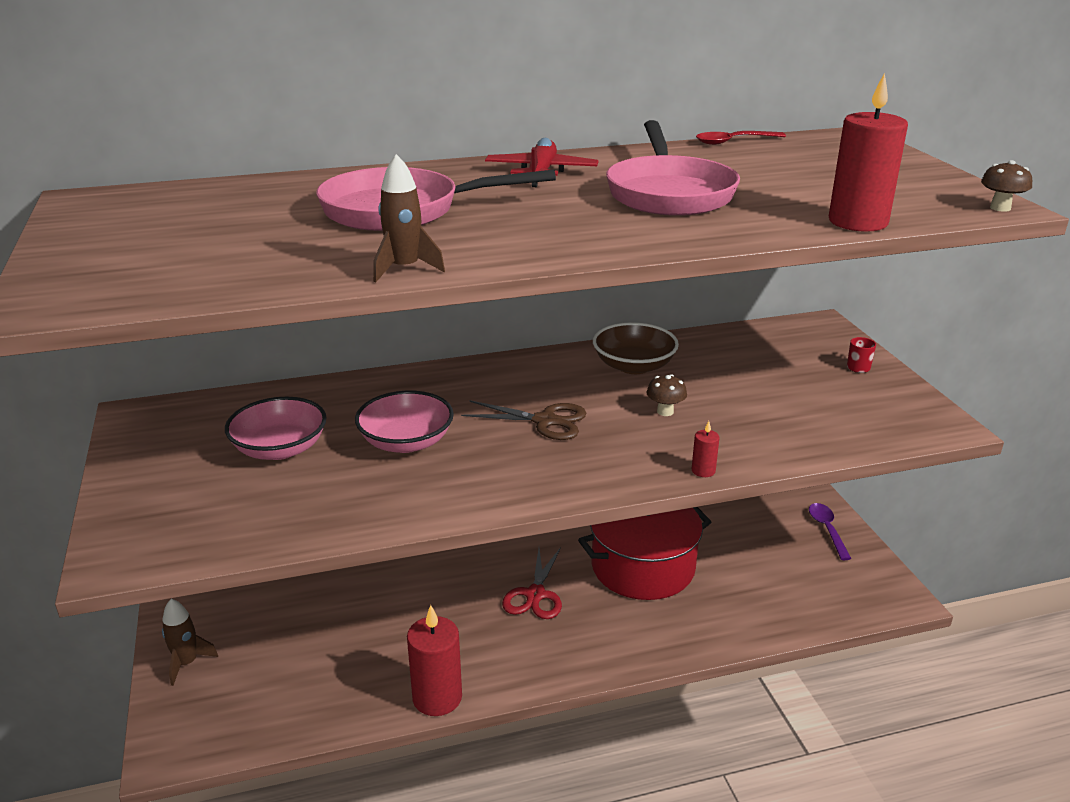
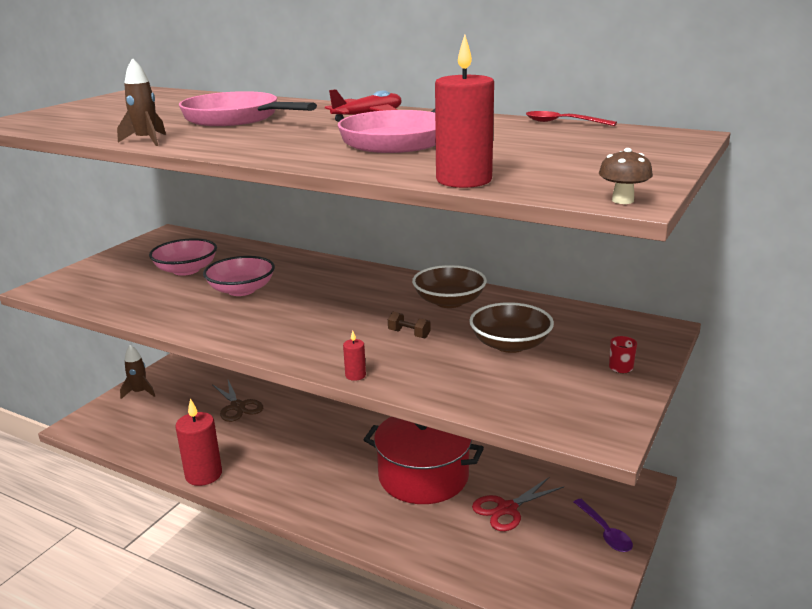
camera: 45 degrees right, 5 degrees down
(535, 595) = (334, 454): red scissors -> red scissors (507, 509)
(545, 421) = (329, 309): brown scissors -> brown scissors (238, 406)
(665, 411) = (409, 334): brown mushroom -> brown dumbbell
(756, 384) = (510, 344): none -> brown bowl
(827, 530) = (604, 532): purple spoon -> purple spoon turned 120 degrees clockwise

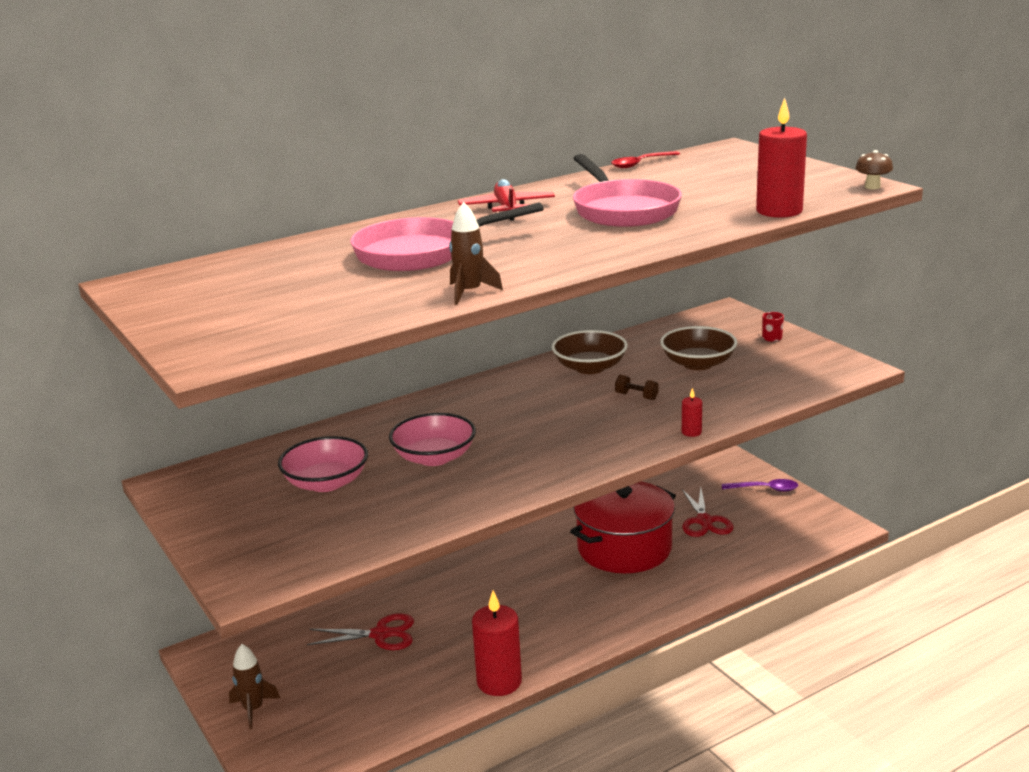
camera: 60 degrees left, 0 degrees up
(238, 406) = (380, 634): brown scissors -> red scissors
(409, 334) = (636, 396): brown dumbbell -> brown dumbbell turned 60 degrees clockwise

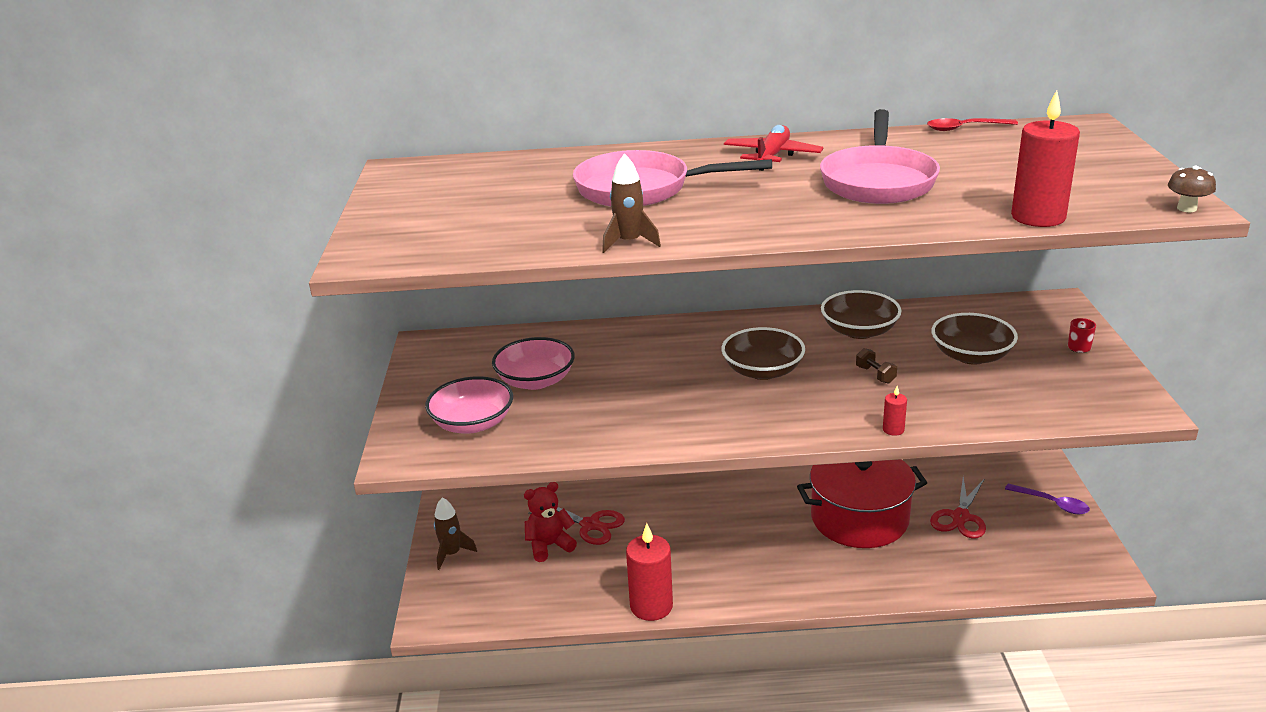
camera: 30 degrees right, 5 degrees up
(354, 666) = (549, 545): none -> red teddy bear
(434, 457) = (640, 383): pink bowl -> pink bowl (473, 423)
(538, 418) = (762, 371): none -> brown bowl

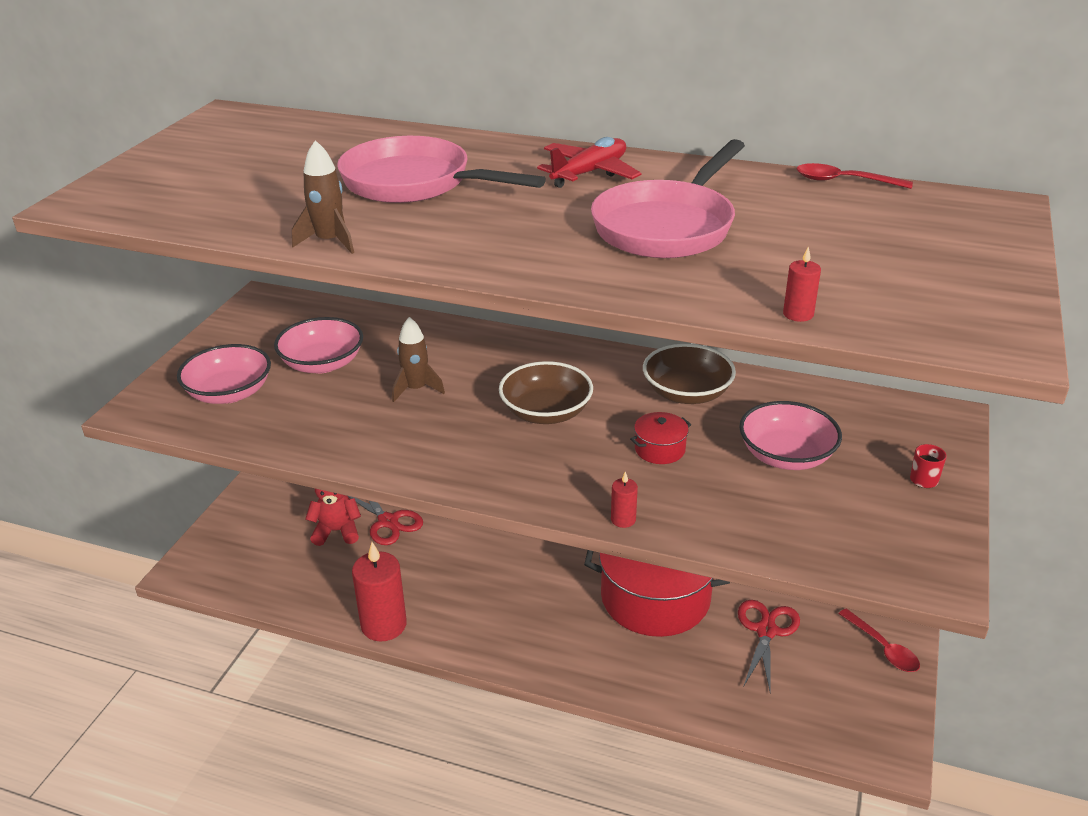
camera: 20 degrees right, 5 degrees up
(452, 554) = (248, 512): brown rocket -> brown rocket (416, 389)
(875, 375) = (659, 449): brown dumbbell -> red pot
(960, 517) = (766, 631): red scissors -> red scissors turned 150 degrees clockwise
(971, 356) = (786, 456): brown bowl -> pink bowl
(1038, 217) = (798, 314): red candle -> red candle, size x0.45
(1052, 503) = (882, 648): purple spoon -> red spoon
(1186, 208) = (1001, 347): brown mushroom -> none

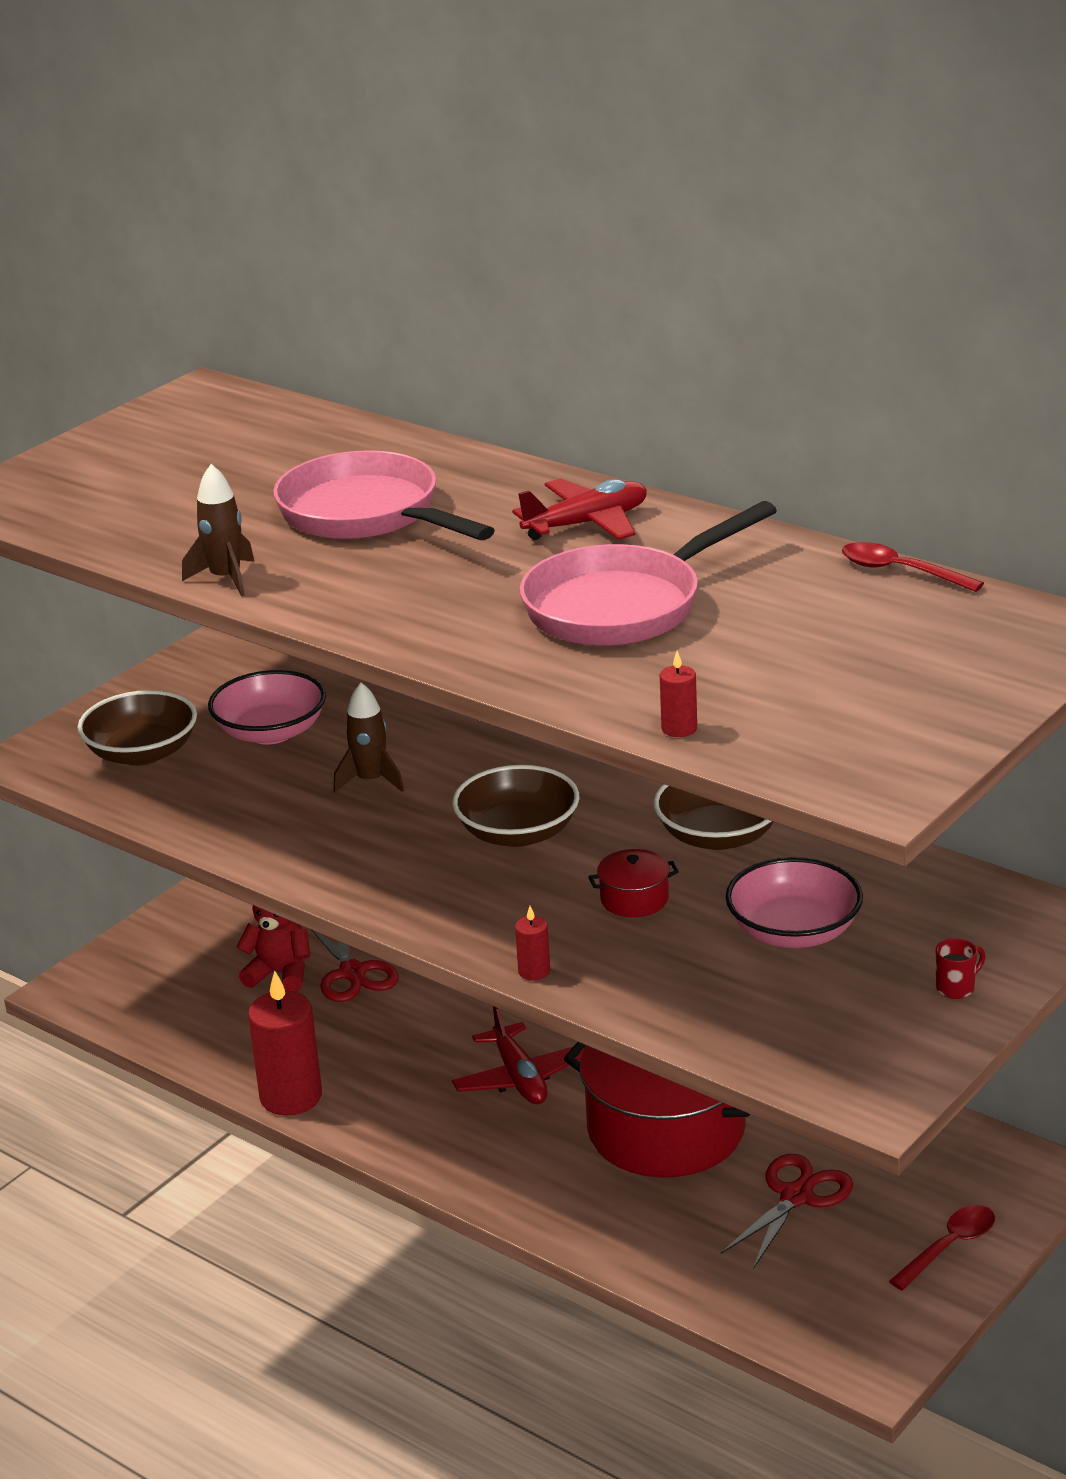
camera: 20 degrees right, 5 degrees down
(229, 393) = (142, 753): pink bowl -> brown bowl
(539, 579) = (519, 1078): none -> red plane
(882, 648) = (949, 1247): red spoon -> red spoon turned 120 degrees counterclockwise

